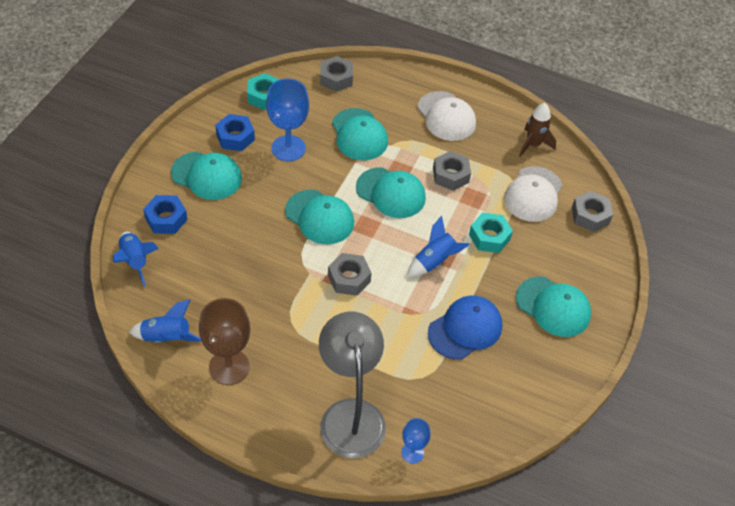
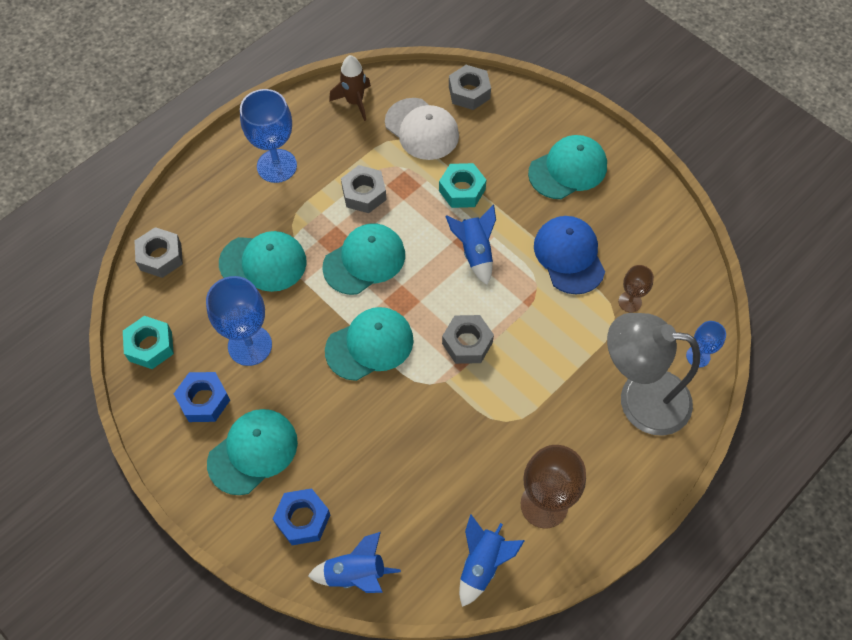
camera: 65 degrees left, 10 degrees up
(442, 386) = (630, 302): none -> brown goblet
(446, 116) = (277, 166): white cap -> blue goblet

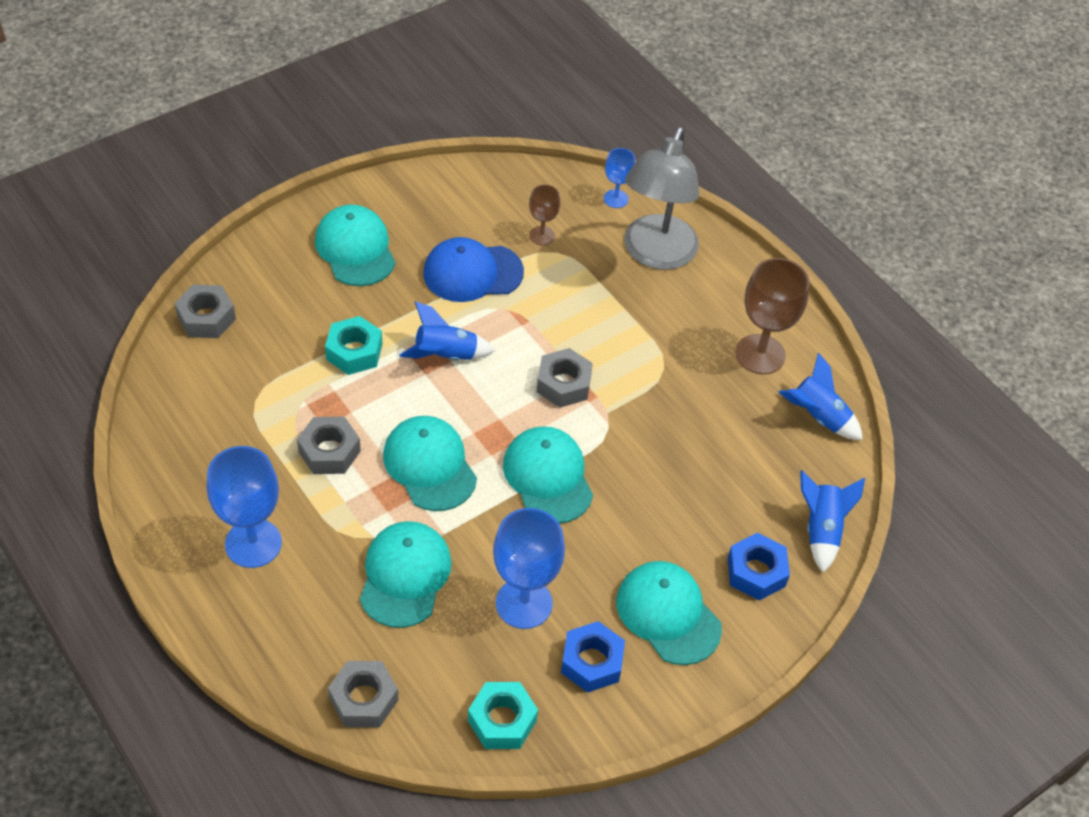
camera: 85 degrees left, 10 degrees down
(354, 102) = (176, 440): brown rocket -> none
(422, 129) = (248, 375): white cap -> none

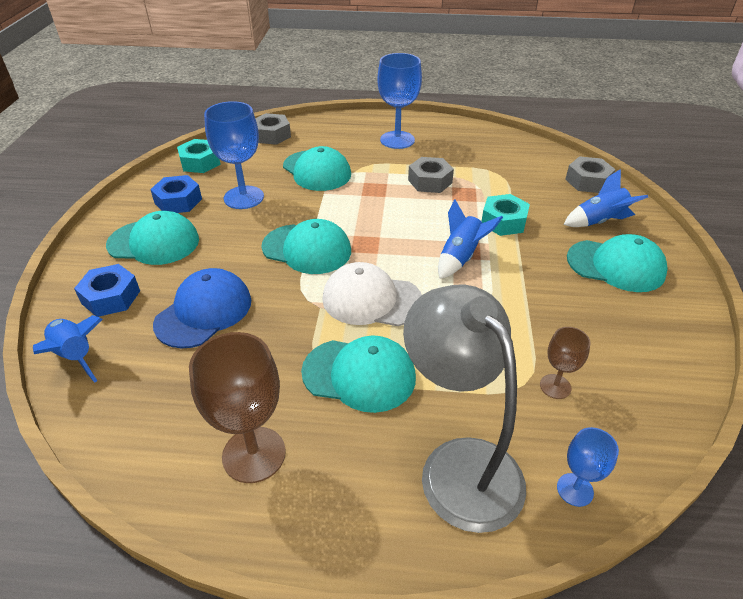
camera: 135 degrees right, 10 degrees down
(429, 465) = (376, 209): turquoise cap -> turquoise cap (359, 374)
(472, 273) = (539, 314): blue cap -> blue cap (204, 312)
(563, 384) = (371, 300): grey nut -> white cap
(818, 417) = (145, 442): blue rocket -> blue rocket (599, 221)

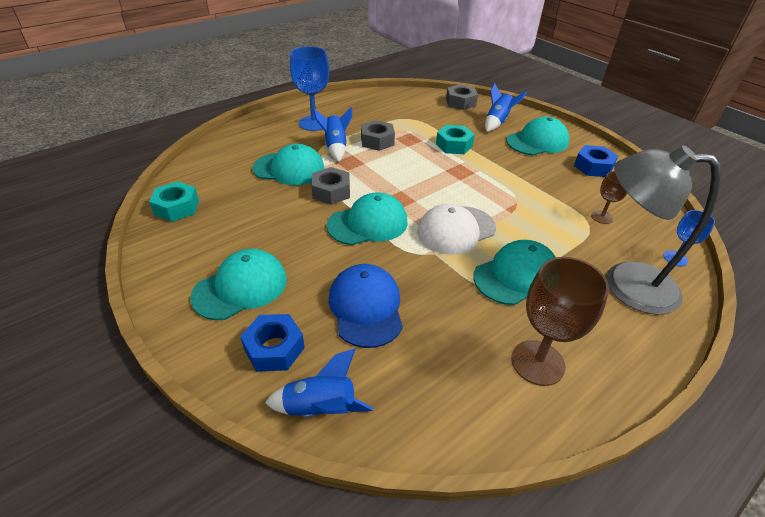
camera: 45 degrees left, 0 degrees up
(178, 201) = (208, 246): blue nut -> blue nut (593, 167)
(244, 197) = (262, 214): blue goblet -> none
(271, 135) = (208, 159): grey nut -> grey nut (331, 192)
(460, 257) = (463, 177): blue rocket -> blue rocket (335, 147)

